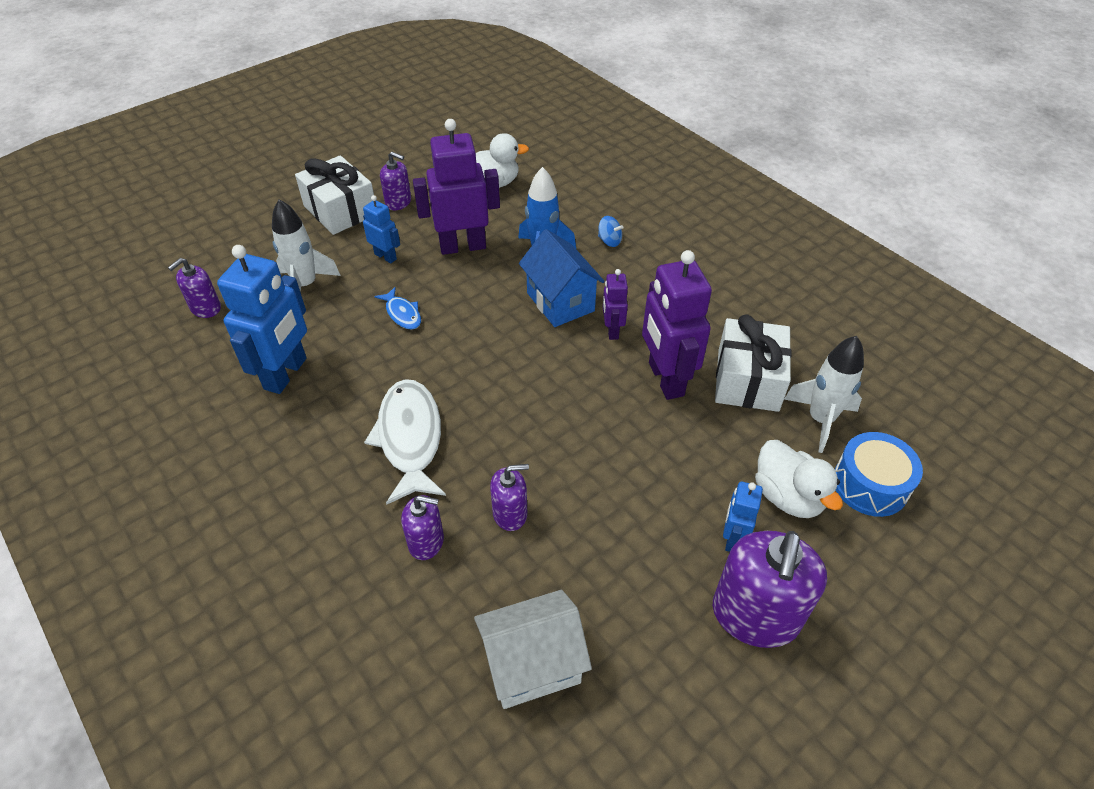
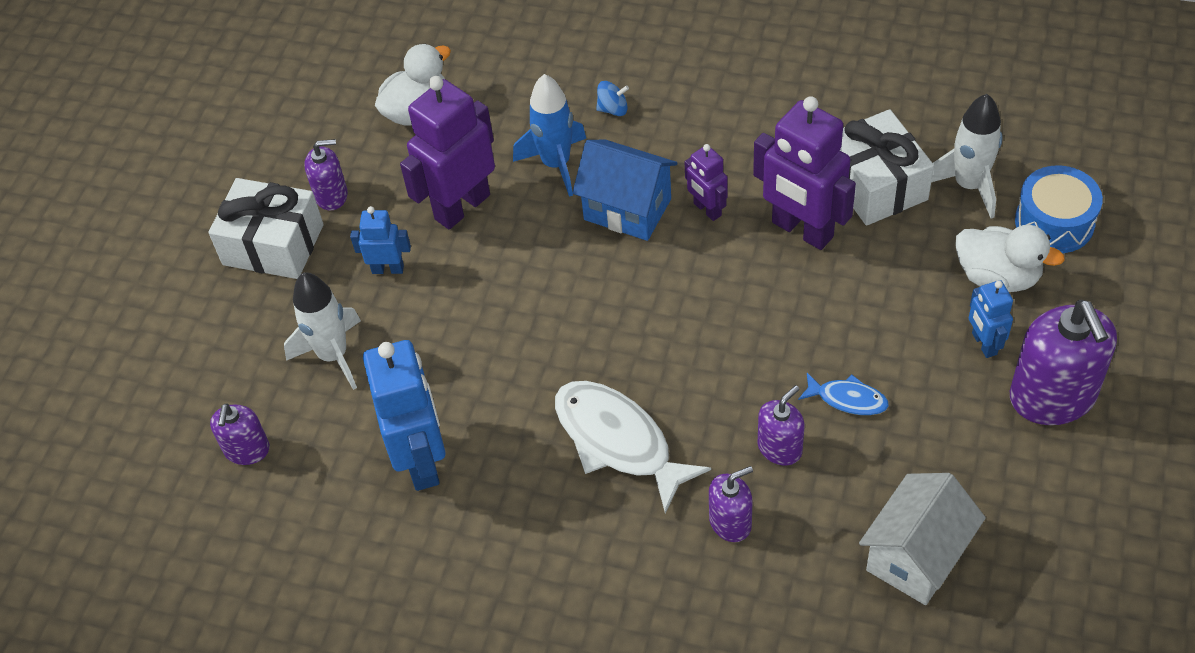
camera: 30 degrees left, 5 degrees up
(402, 314) = (476, 322): blue fish -> blue fish (848, 399)

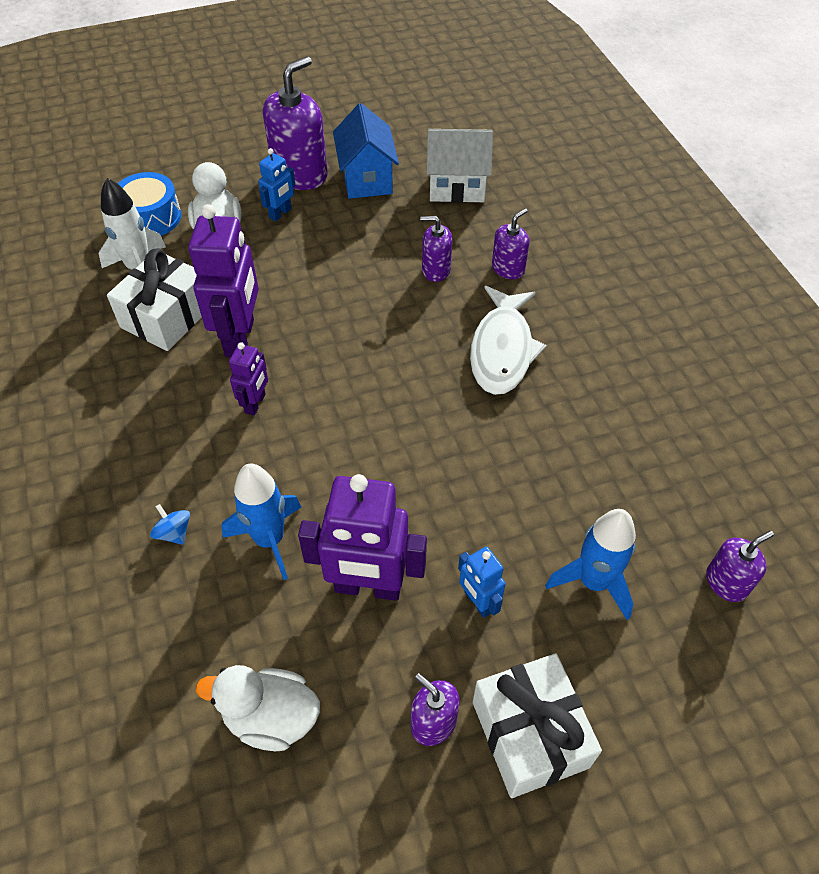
camera: 130 degrees left, 0 degrees up
(333, 355) = (593, 582): white rocket -> blue rocket
(422, 460) = (620, 453): blue robot -> none
(627, 209) = (289, 456): blue house -> blue house (367, 179)
(730, 522) = (508, 269): purple soap dispenser -> purple soap dispenser turned 105 degrees clockwise
(848, 399) = (372, 255): blue fish -> none

